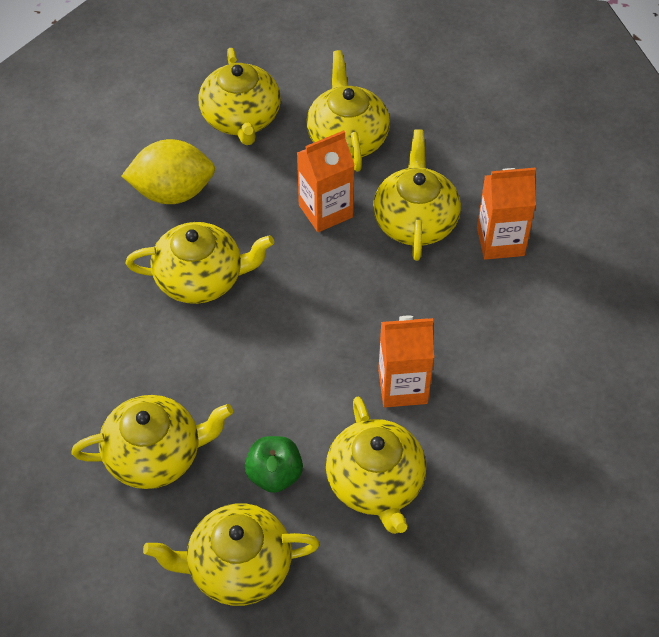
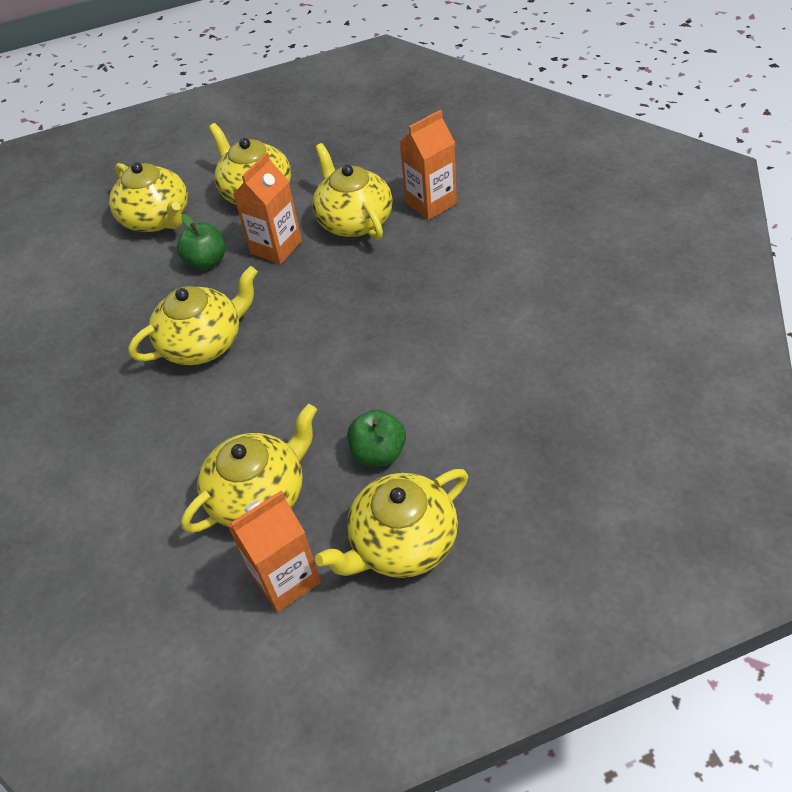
camera: 25 degrees left, 5 degrees down
(173, 192) = (133, 294): yellow lemon -> none
(255, 192) = (206, 261): none -> green apple
(376, 483) = (469, 413): yellow teapot -> none
(402, 386) = (434, 334): orange carton -> orange carton (286, 579)

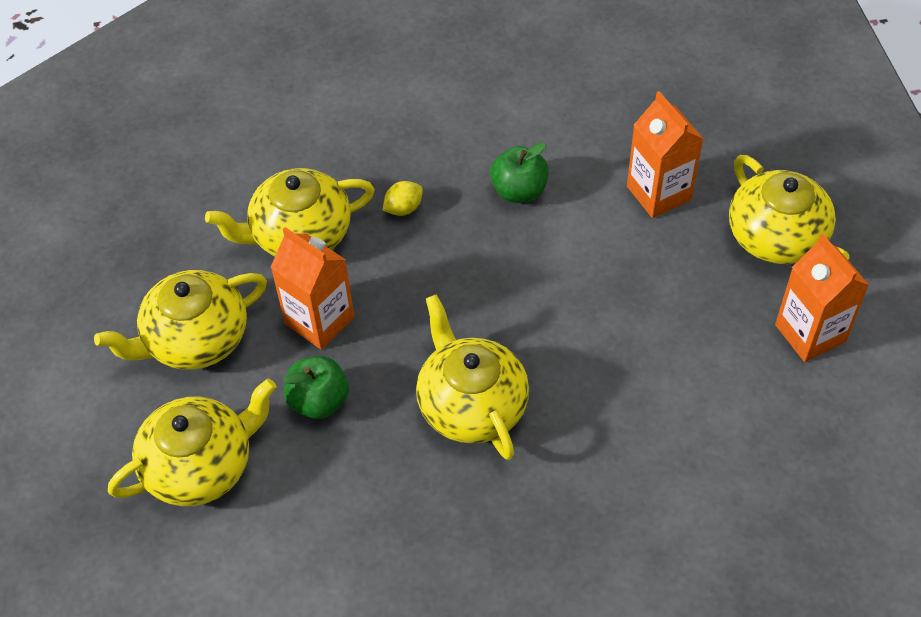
camera: 85 degrees left, 5 degrees up
(259, 495) = (709, 352): yellow teapot -> none
(378, 453) = (670, 246): green apple -> green apple (519, 191)
(390, 270) = (403, 208): none -> yellow lemon
(431, 203) = (298, 156): orange carton -> orange carton (659, 193)

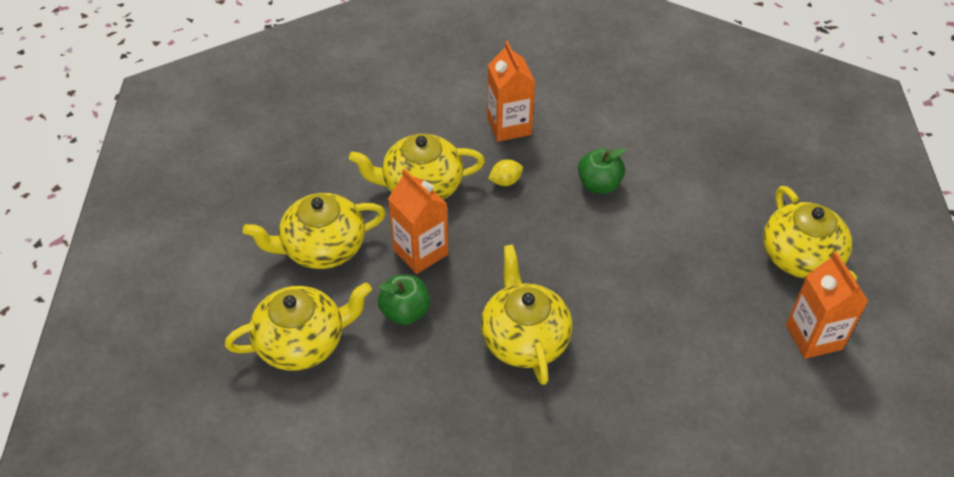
camera: 10 degrees right, 5 degrees down
(659, 193) = (710, 206): orange carton -> orange carton (509, 126)

